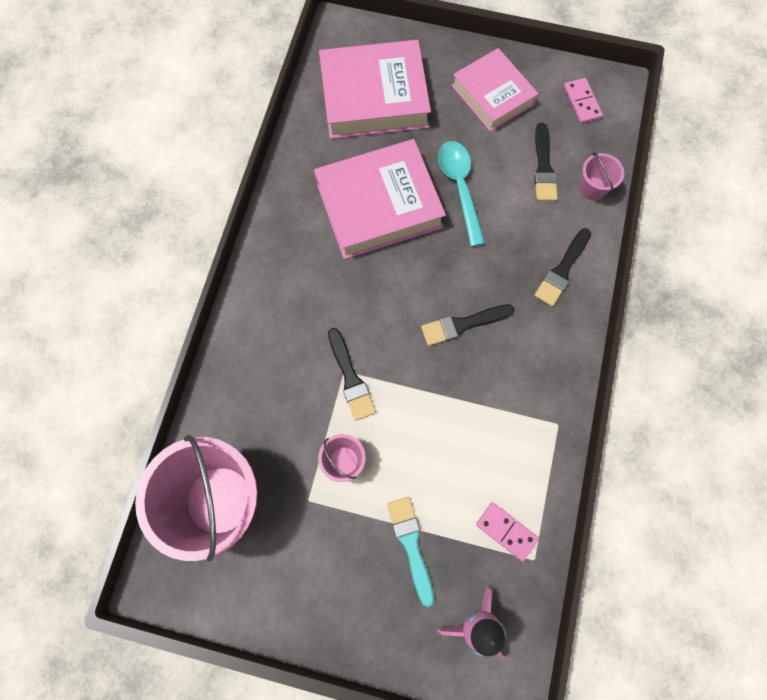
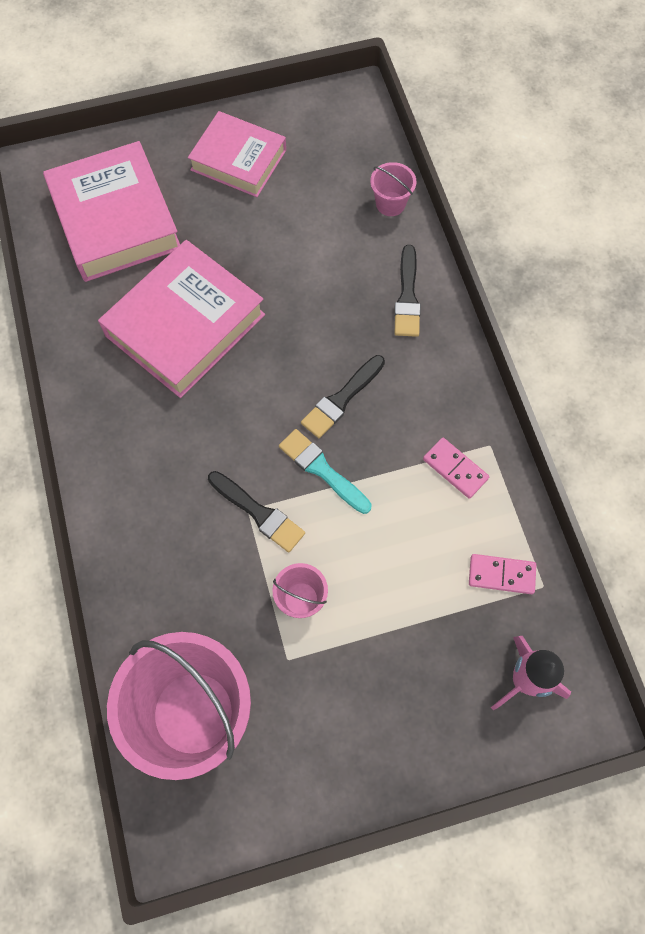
camera: 30 degrees left, 5 degrees down
(374, 97) = (115, 219): pink book -> pink book turned 75 degrees counterclockwise
(411, 544) = (417, 642): turquoise brush -> turquoise brush (322, 470)
(460, 188) = (259, 267): turquoise spoon -> none
(543, 167) = (331, 206): black brush -> none
(582, 102) = (332, 126): pink domino -> pink domino (455, 469)

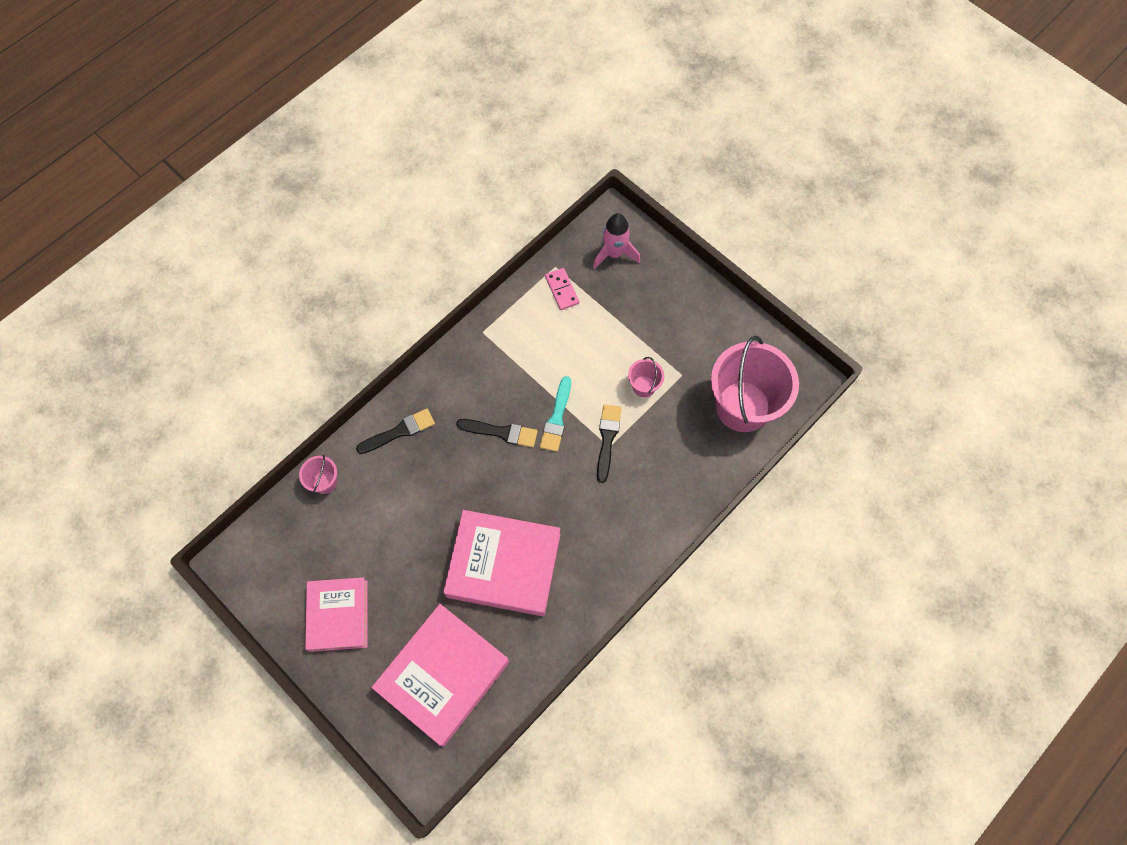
camera: 120 degrees left, 0 degrees up
(455, 469) = (510, 343): pink domino -> none

